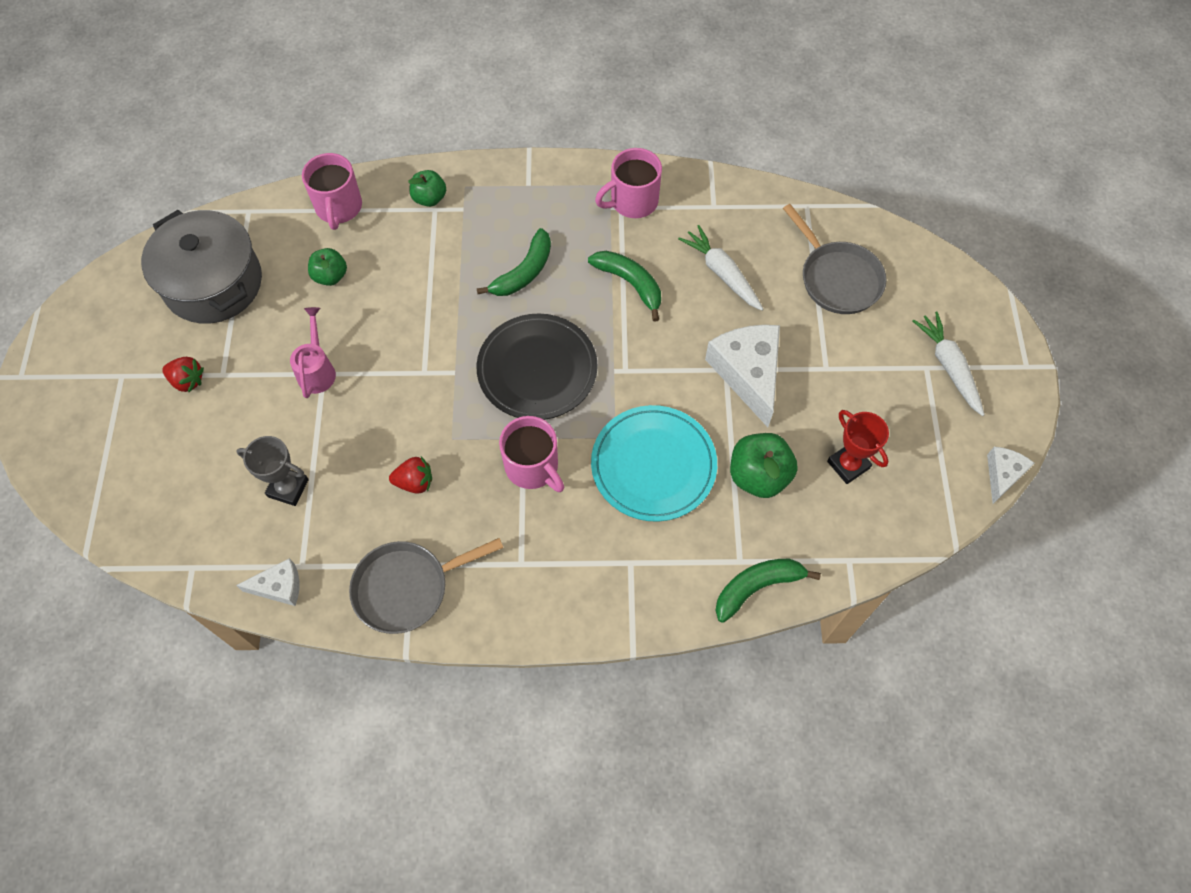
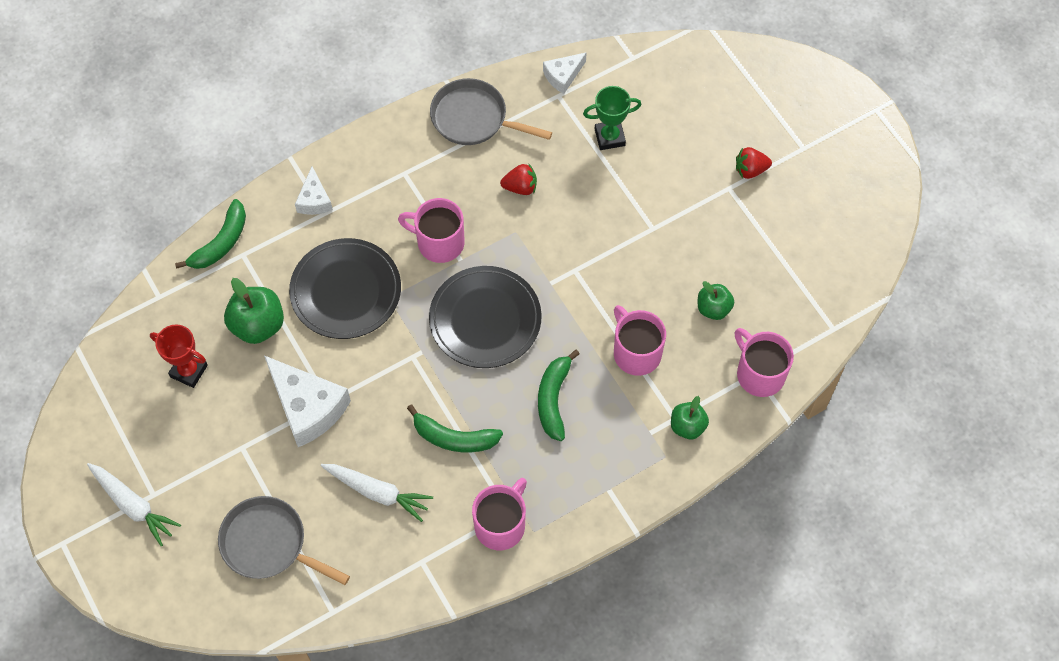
camera: 150 degrees right, 0 degrees up
(213, 283) = (802, 252): grey pot -> none
(288, 488) = (609, 137): grey trophy -> green trophy
(317, 370) = (659, 228): pink watering can -> none
(407, 588) = (474, 119): grey pan -> grey pan turned 105 degrees counterclockwise
(414, 482) = (520, 187): red strawberry -> red strawberry turned 150 degrees counterclockwise
(425, 274) = (636, 352): none -> pink mug
(653, 465) = (346, 291): turquoise plate -> black plate
(1002, 475) = (56, 427): white cheese -> white cheese (314, 200)

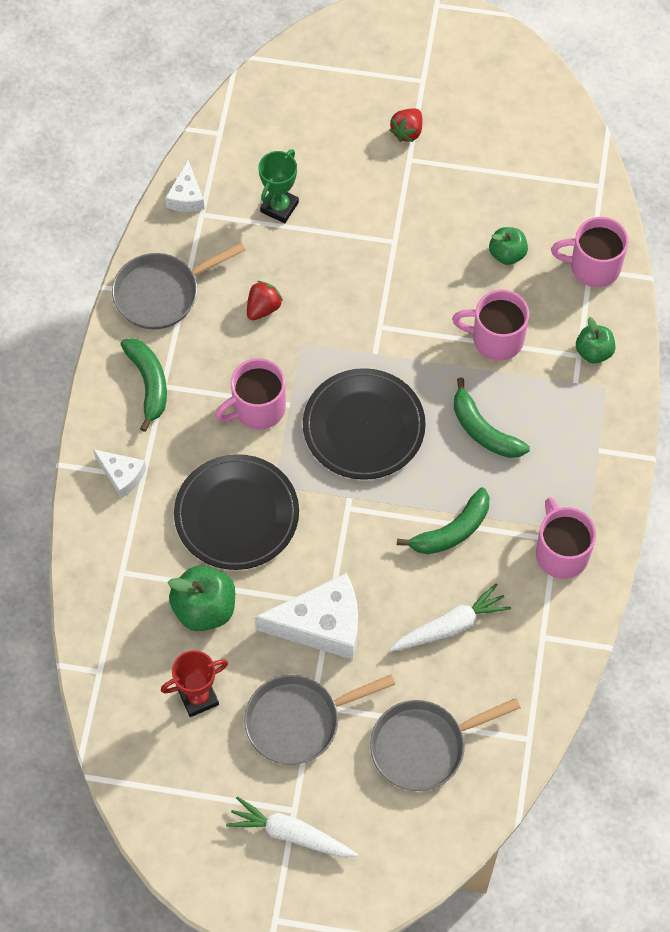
camera: 50 degrees left, 0 degrees up
(133, 505) = (290, 834): white carrot -> white carrot turned 150 degrees counterclockwise
(221, 243) = (93, 581): green banana -> green banana (149, 383)
(222, 447) = (299, 721): none -> grey pan

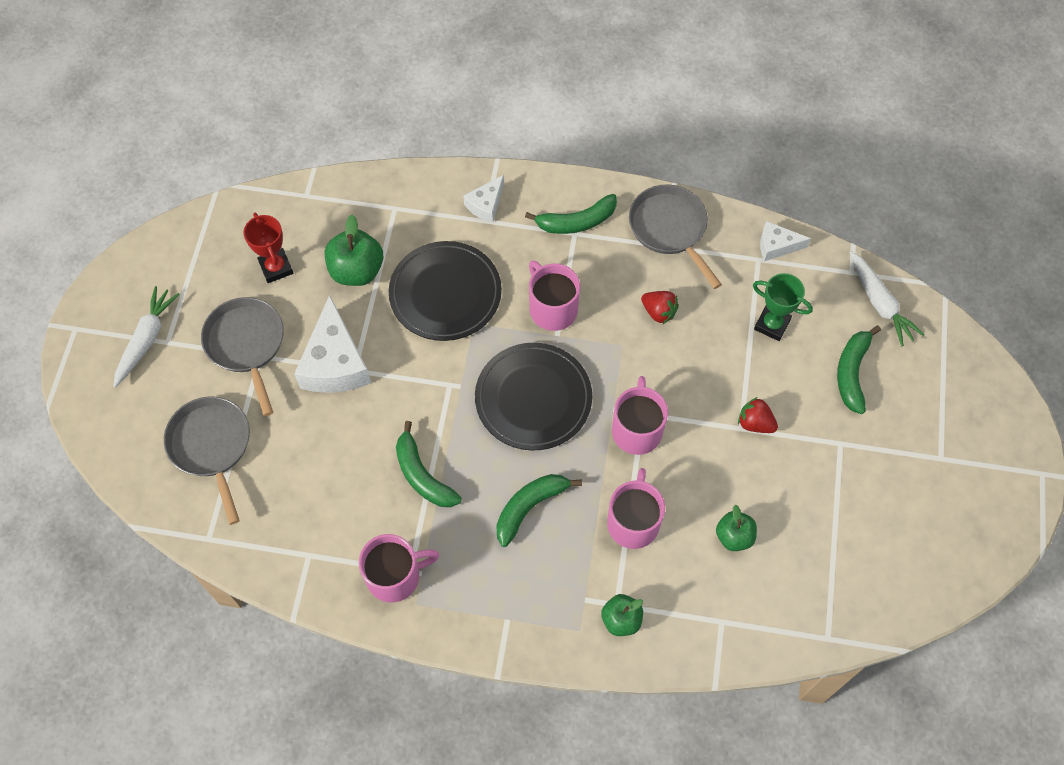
camera: 90 degrees right, 0 degrees up
(334, 143) = (852, 373): none -> green banana
(407, 132) = (874, 442): red strawberry -> red strawberry (755, 423)
(450, 626) = (326, 472): white carrot -> white carrot (880, 303)
(593, 266) = (725, 624): pink mug -> pink mug (637, 430)

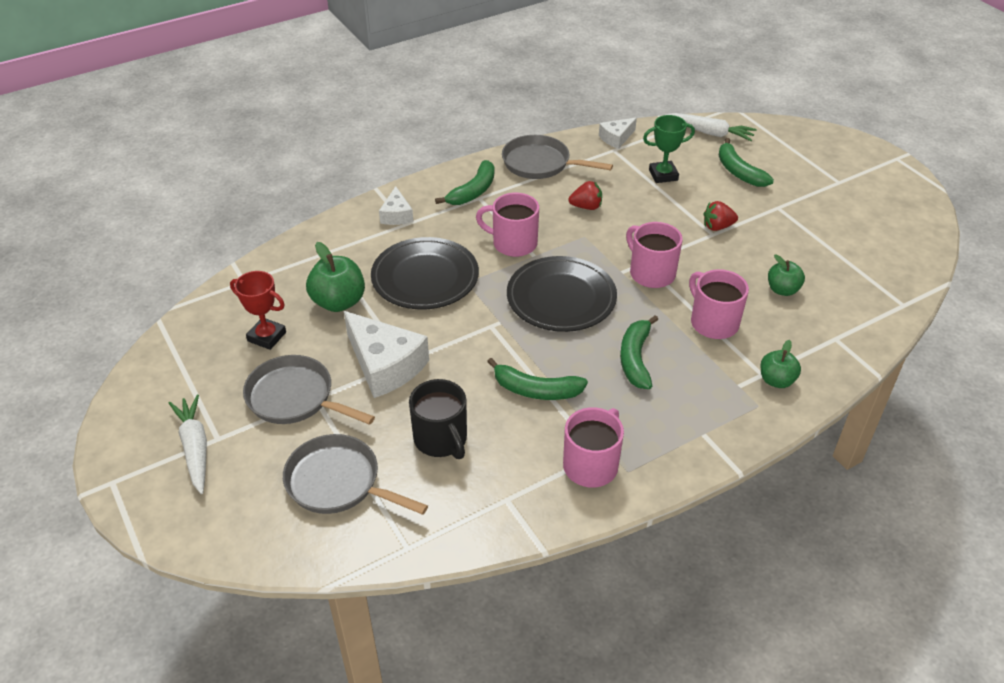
camera: 40 degrees left, 20 degrees down
(312, 465) = (441, 439): none -> black mug

